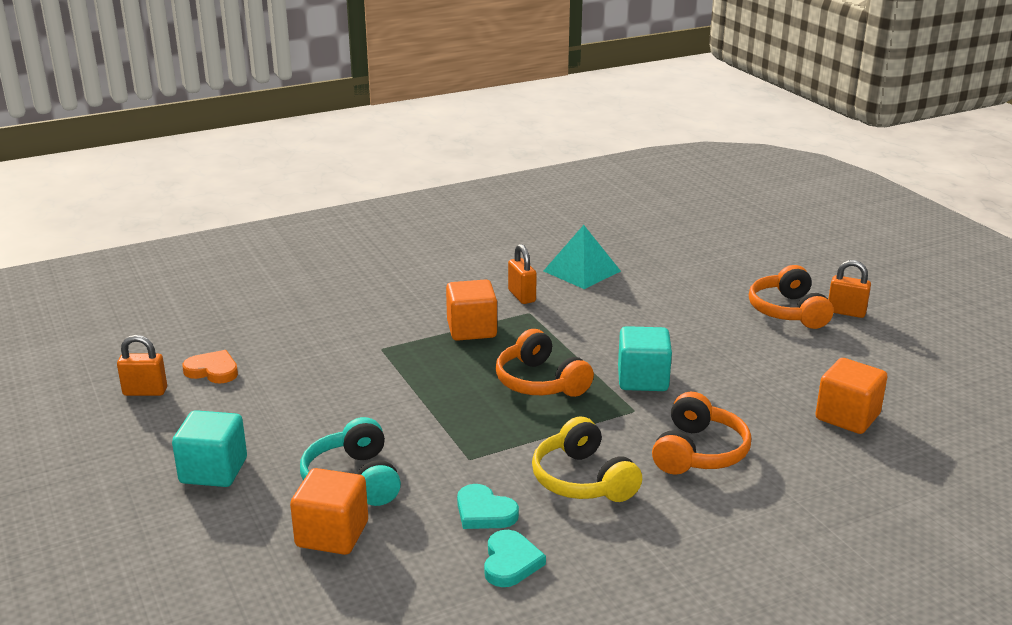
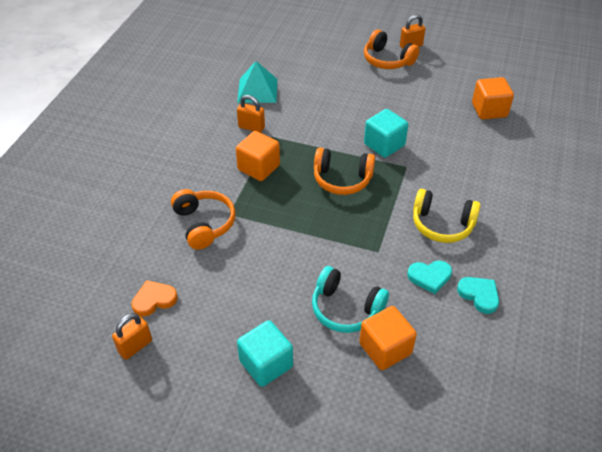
camera: 45 degrees left, 20 degrees up
(698, 452) = (463, 172): orange headphones -> orange headphones (204, 224)

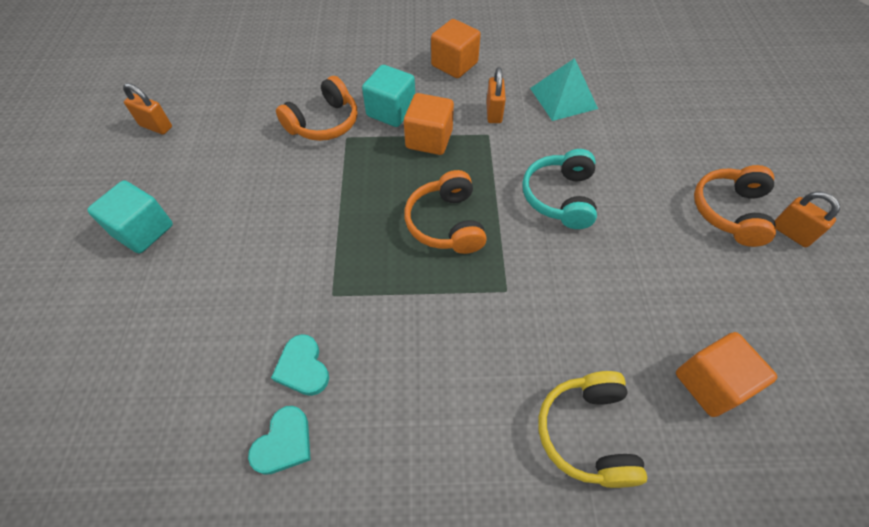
camera: 70 degrees right, 10 degrees up
(154, 300) = (213, 120): orange heart -> none
(346, 309) = (230, 283): turquoise headphones -> turquoise headphones (560, 197)
(384, 145) = (537, 253): turquoise cube -> turquoise cube (391, 111)
(385, 348) = (175, 341): orange cube -> orange cube (454, 64)
(442, 224) = (407, 363): yellow headphones -> yellow headphones (587, 433)

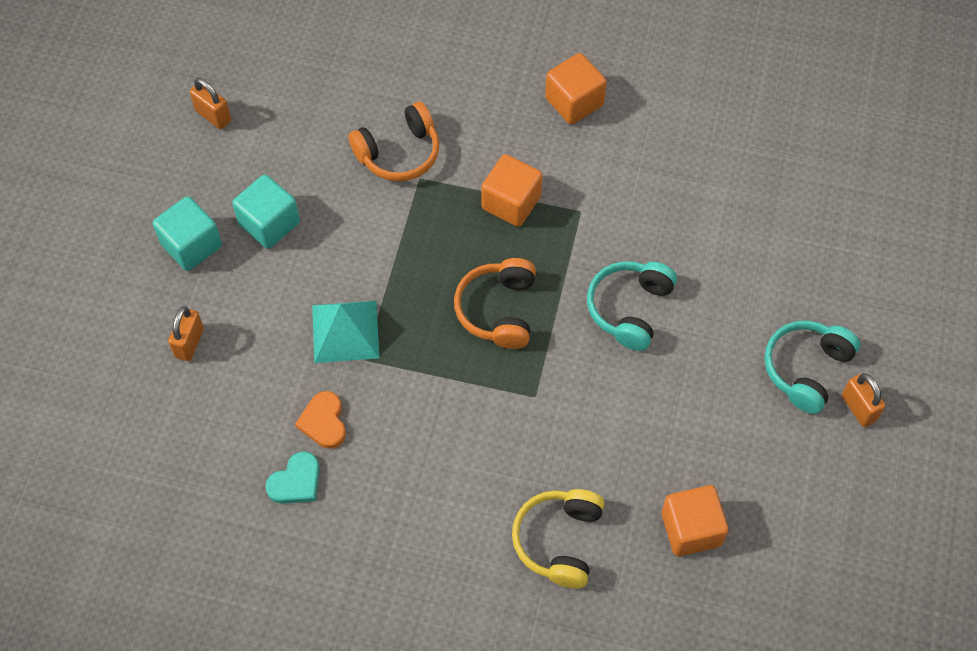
camera: 15 degrees right, 5 degrees up
(303, 367) = (324, 422): turquoise heart -> orange heart
(391, 111) = (479, 154): turquoise cube -> turquoise cube (269, 223)
(494, 113) = (597, 183): orange padlock -> orange padlock (189, 343)
(563, 98) = (687, 181): turquoise pyramid -> turquoise pyramid (345, 331)
(729, 212) = (806, 369): orange headphones -> turquoise headphones

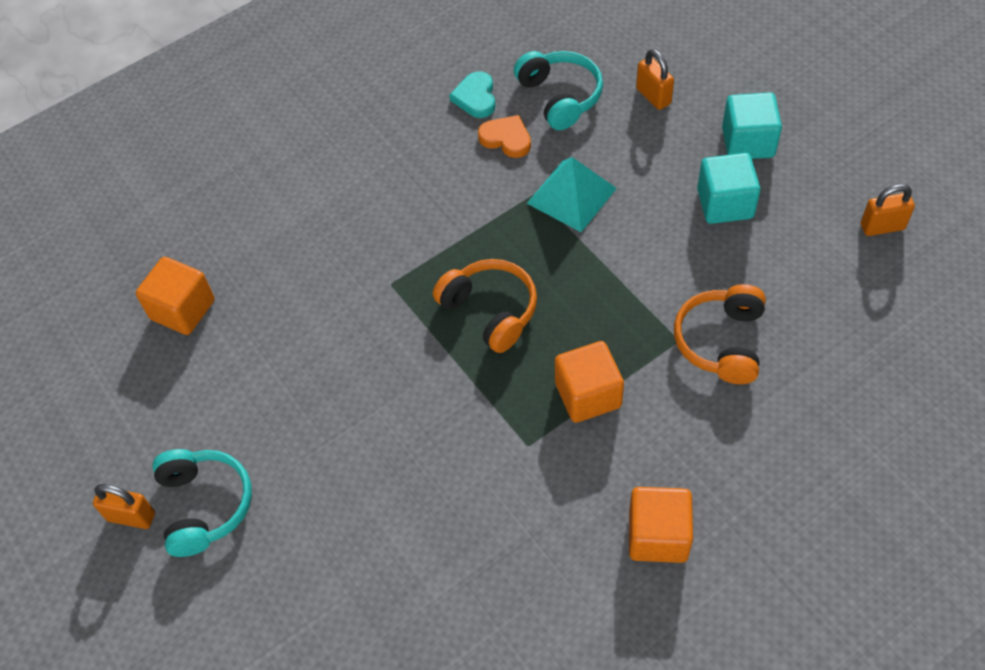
camera: 135 degrees right, 5 degrees down
(559, 541) = (268, 220): yellow headphones -> none
(629, 308) = (396, 410): turquoise headphones -> turquoise headphones (560, 97)

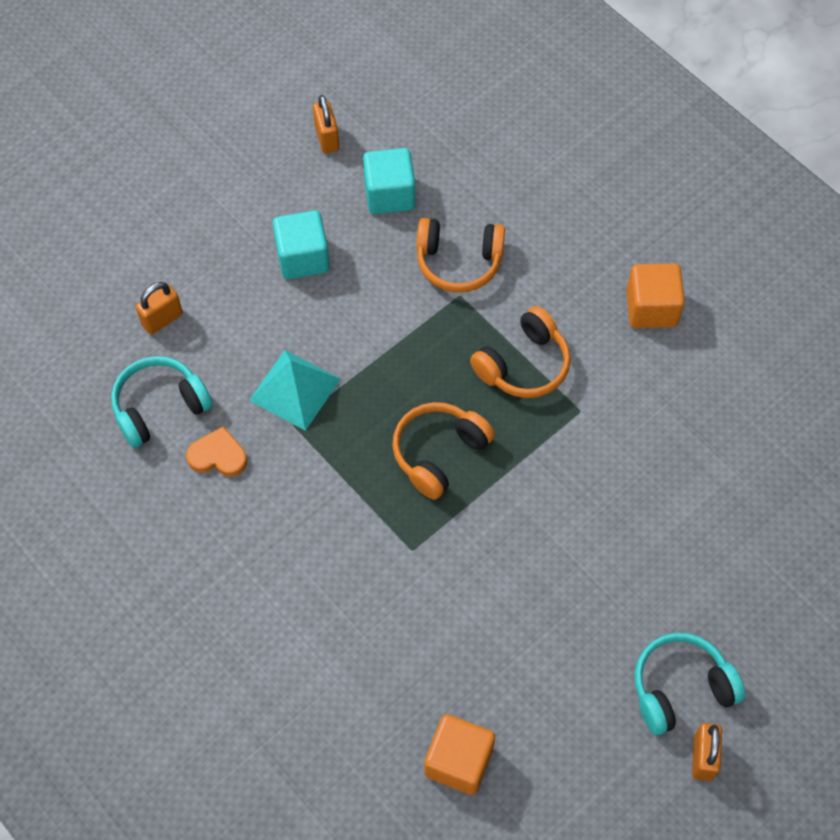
camera: 100 degrees left, 5 degrees up
(475, 97) = (157, 491): turquoise heart -> none
(506, 138) = (218, 455): orange heart -> orange heart turned 75 degrees clockwise
(588, 395) = (524, 365): orange cube -> orange headphones
(748, 142) = (226, 238): turquoise cube -> turquoise cube (389, 194)

